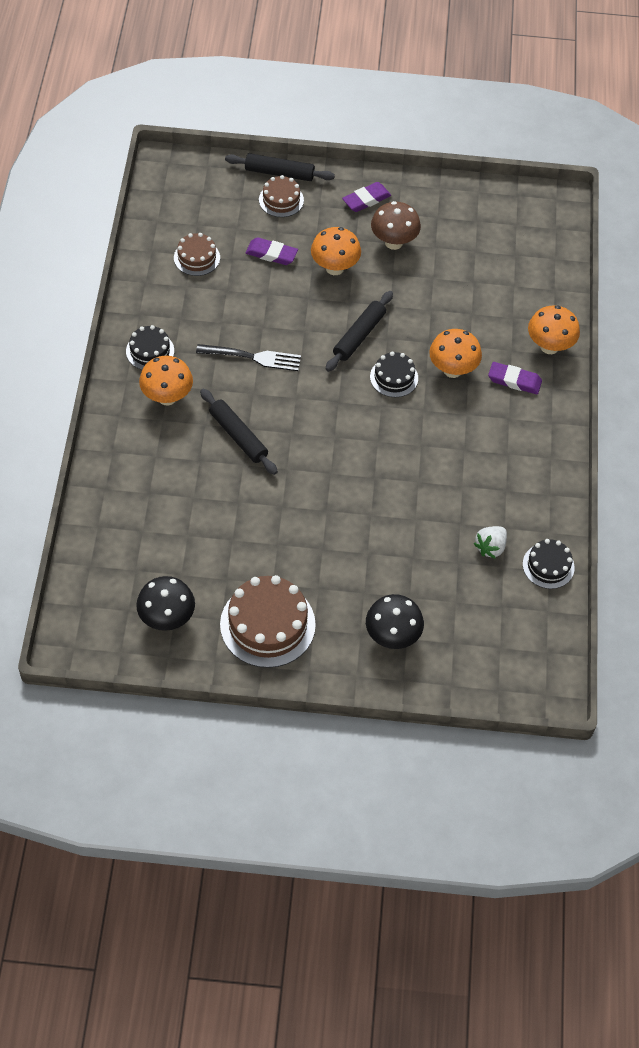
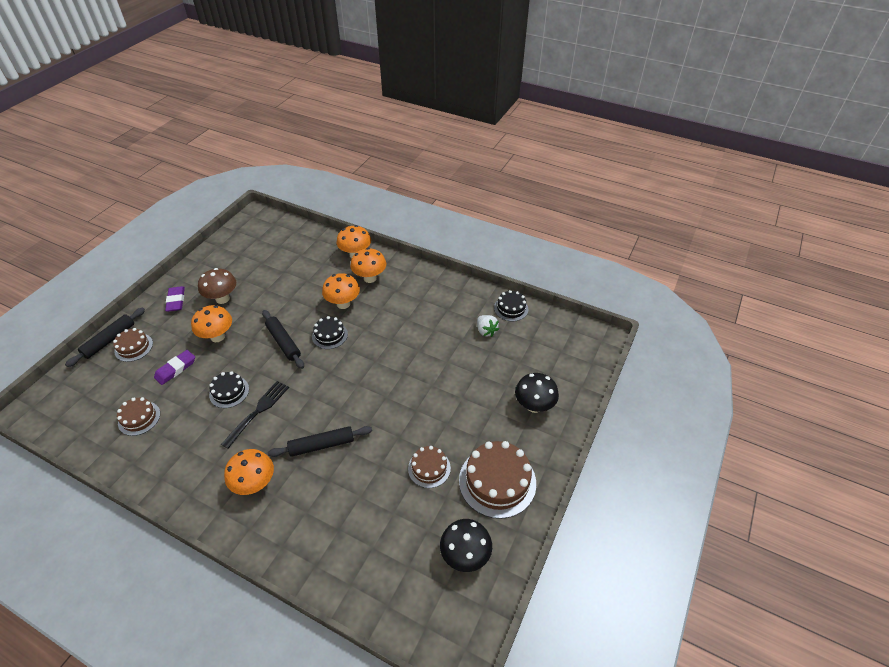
camera: 65 degrees left, 10 degrees down
(150, 351) = (202, 482): black cake -> black cake (229, 392)
(255, 550) = (429, 468): none -> brown cake
(514, 380) = (370, 278): purple eraser -> orange mushroom

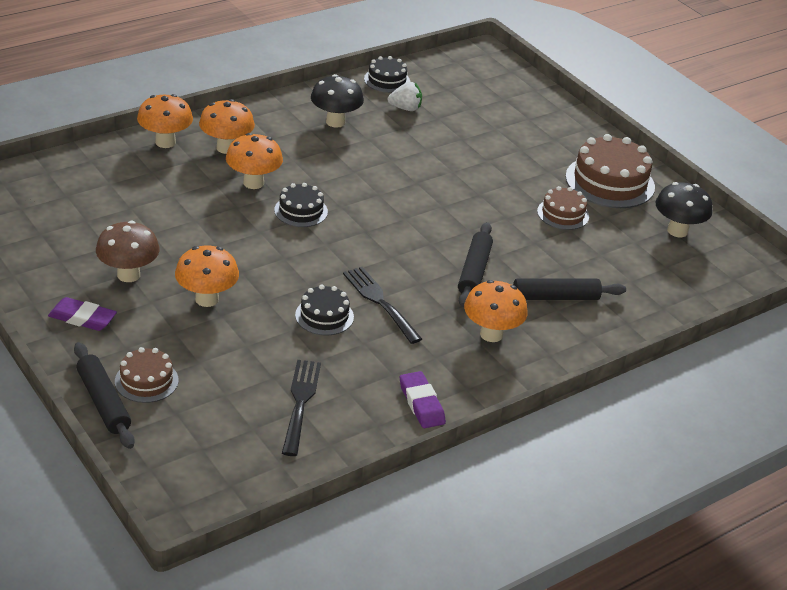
camera: 65 degrees left, 10 degrees down
(139, 418) = (300, 403): brown cake -> black fork
(176, 369) = (235, 351): purple eraser -> purple eraser (421, 403)
(283, 342) = (277, 249): black rolling pin -> black rolling pin (555, 297)
(534, 406) = (536, 125): black mushroom -> black mushroom (335, 122)

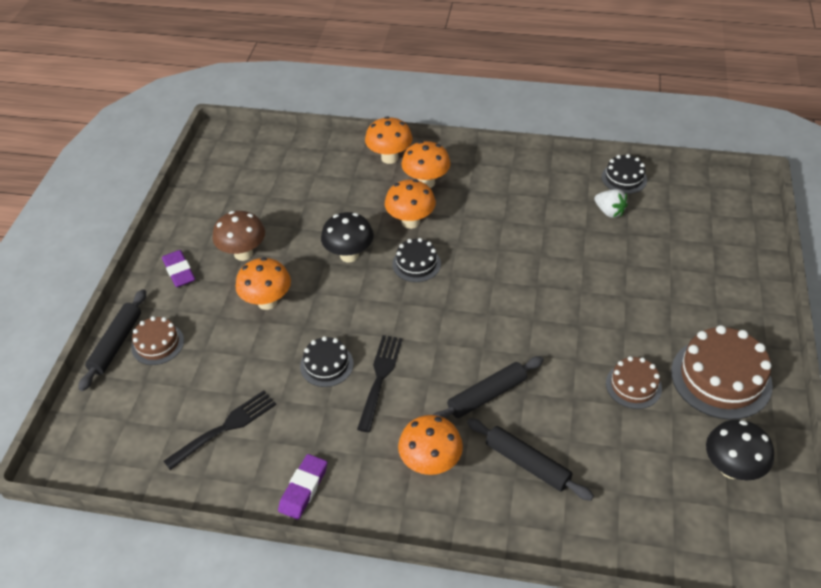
camera: 50 degrees right, 10 degrees up
(335, 122) = (535, 198): black mushroom -> black mushroom (349, 255)

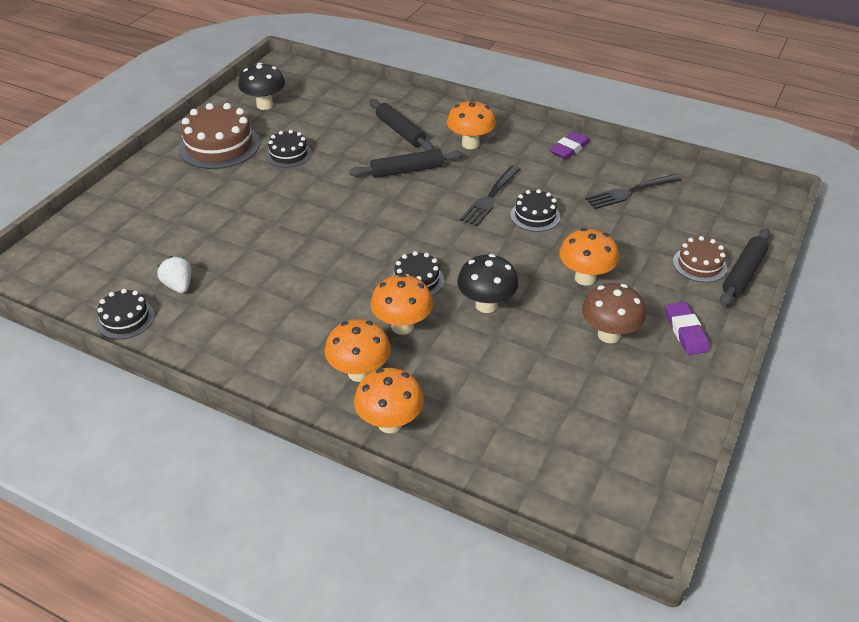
camera: 165 degrees left, 5 degrees down
(633, 385) = (288, 154): brown cake -> black cake

